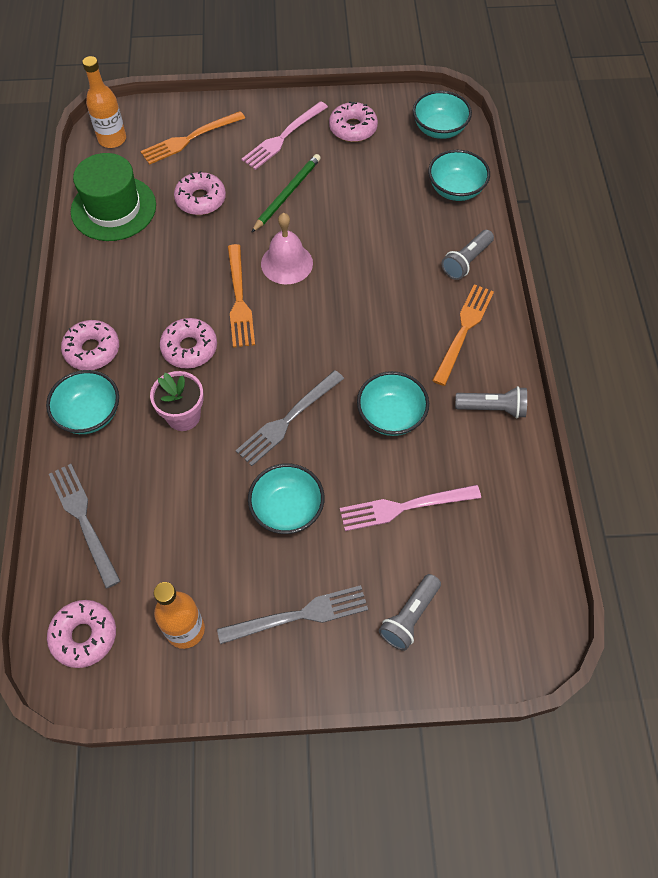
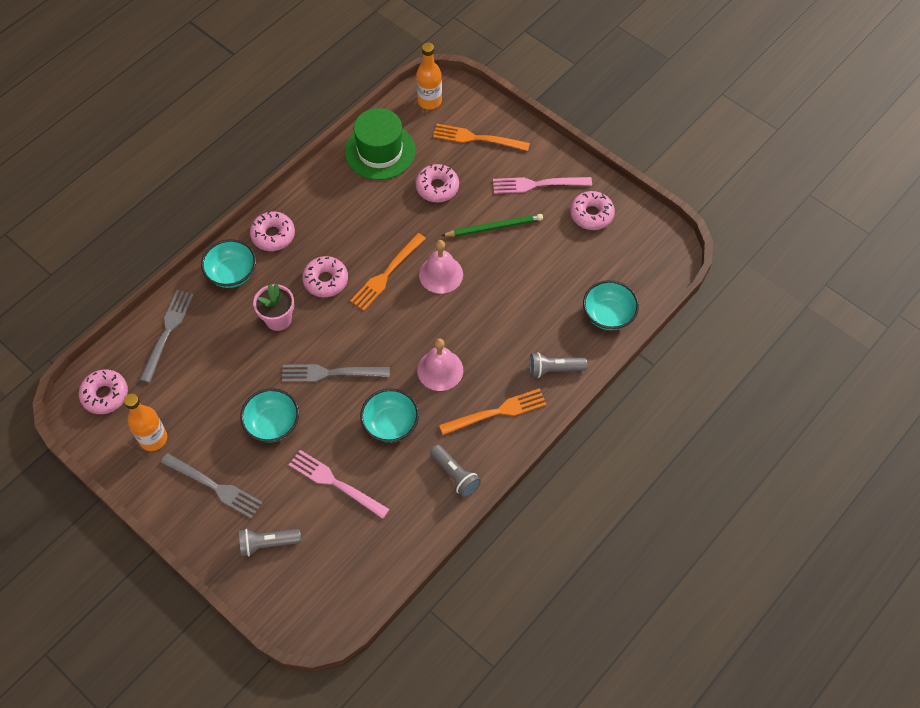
camera: 45 degrees right, 0 degrees up
(378, 337) = (440, 370): none -> pink bell
(439, 129) = (650, 262): turquoise bowl -> none

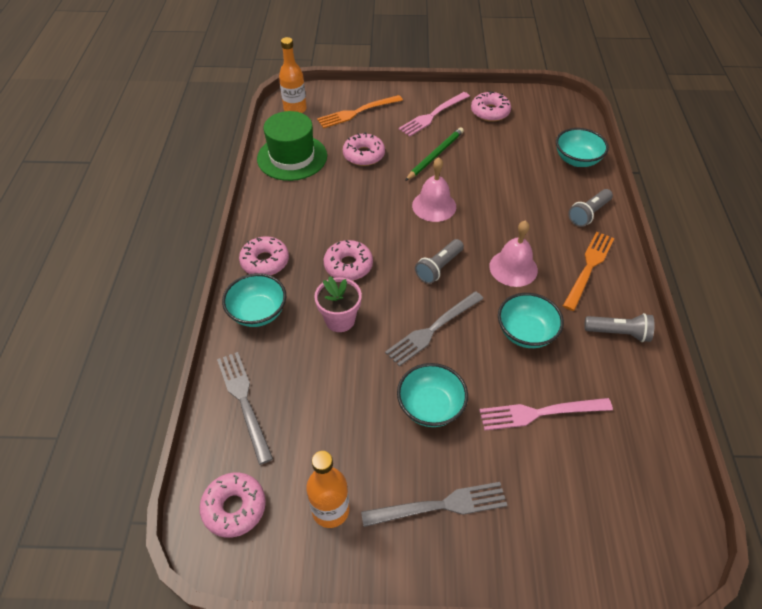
camera: 40 degrees left, 10 degrees down
(268, 544) = (548, 516): grey flashlight -> grey flashlight (439, 267)
(386, 275) = (393, 231): orange fork -> none

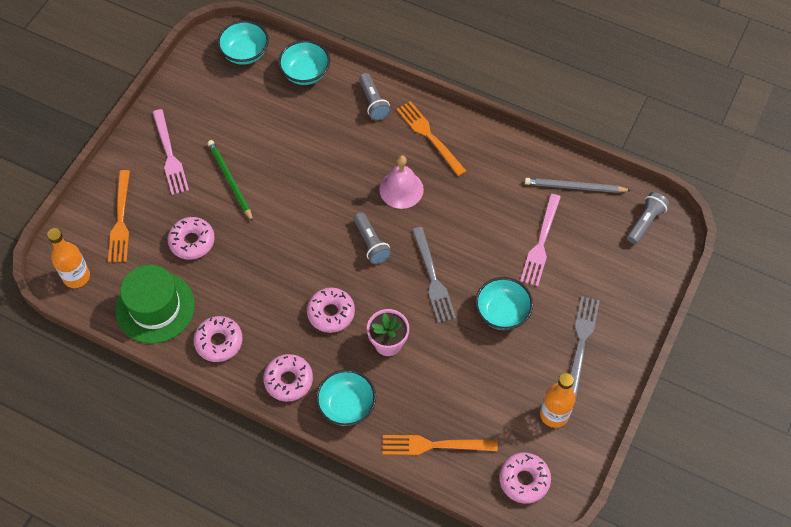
camera: 65 degrees left, 10 degrees up
(243, 400) = (433, 445): grey fork -> orange fork
(434, 206) = (296, 213): pink bell -> none
(490, 112) = (196, 105): pink donut -> pink donut (219, 342)
(526, 333) = (469, 215): turquoise bowl -> turquoise bowl (245, 53)
(618, 333) = (499, 154): grey flashlight -> grey flashlight (645, 222)
(636, 421) = (574, 187): none -> grey pencil

